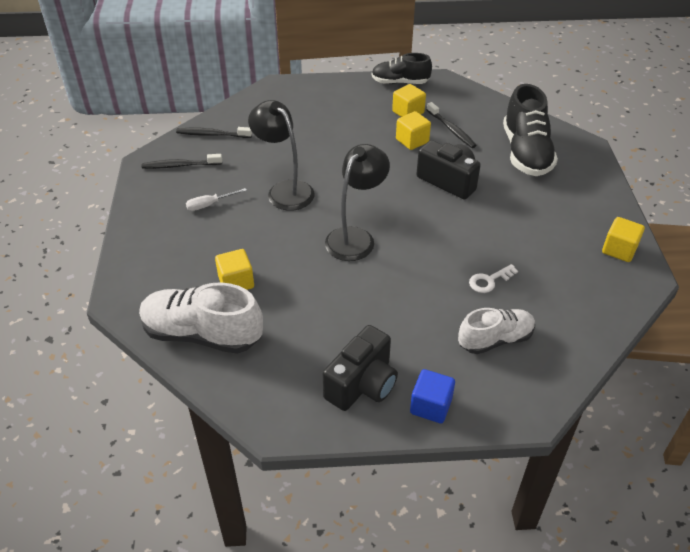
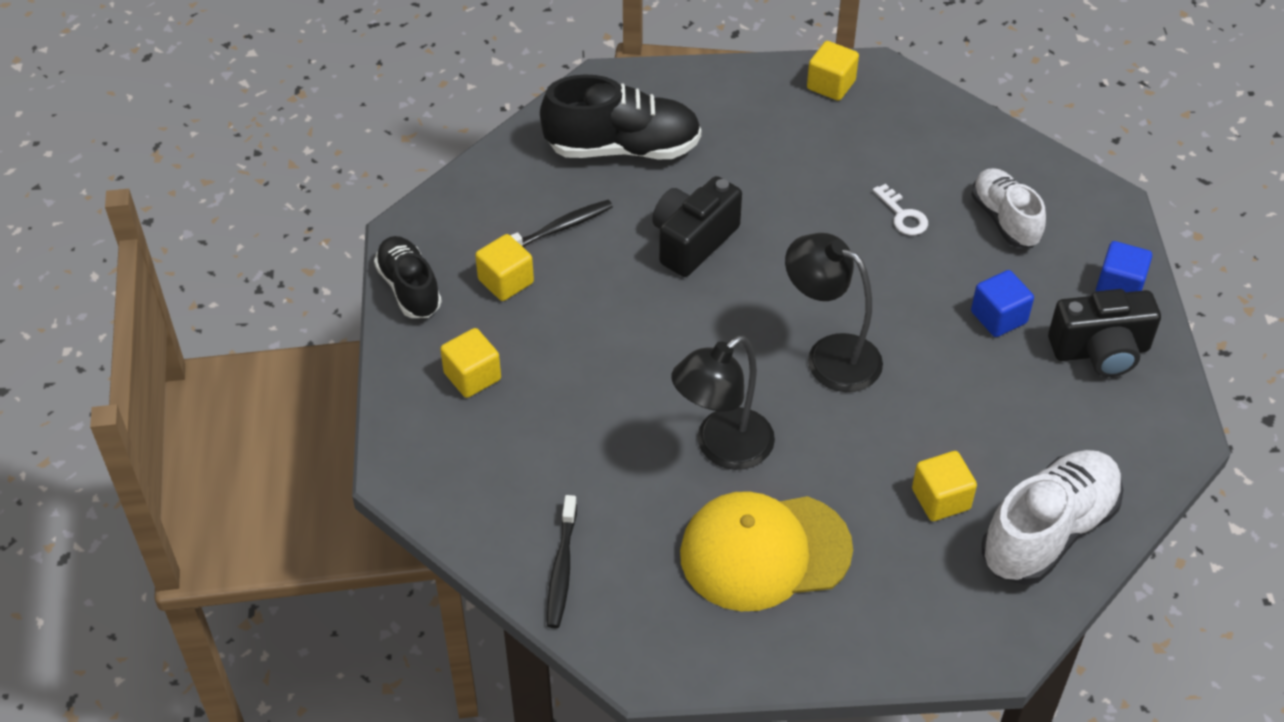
camera: 90 degrees left, 5 degrees up
(180, 165) = (657, 610): black toothbrush -> none
(202, 334) = (1048, 532): white shoe -> white shoe turned 150 degrees counterclockwise
(209, 205) = (764, 552): white screwdriver -> yellow cap
(362, 384) = (1100, 351): black camera -> black camera turned 135 degrees clockwise
(393, 326) = (998, 317): none -> blue cube
(400, 82) = (409, 288): black shoe -> black shoe turned 150 degrees clockwise
(412, 141) = (588, 280): yellow cube -> yellow cube (472, 376)

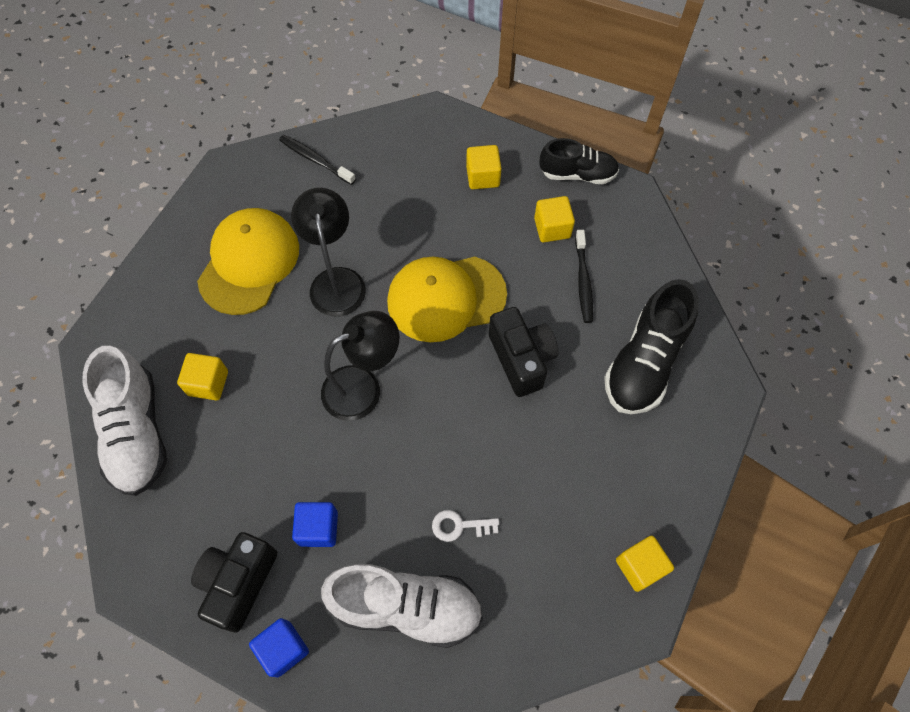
camera: 120 degrees right, 15 degrees up
(668, 335) = (446, 298): none -> yellow cap
(1005, 219) = (407, 607): white shoe -> white shoe, size x1.55

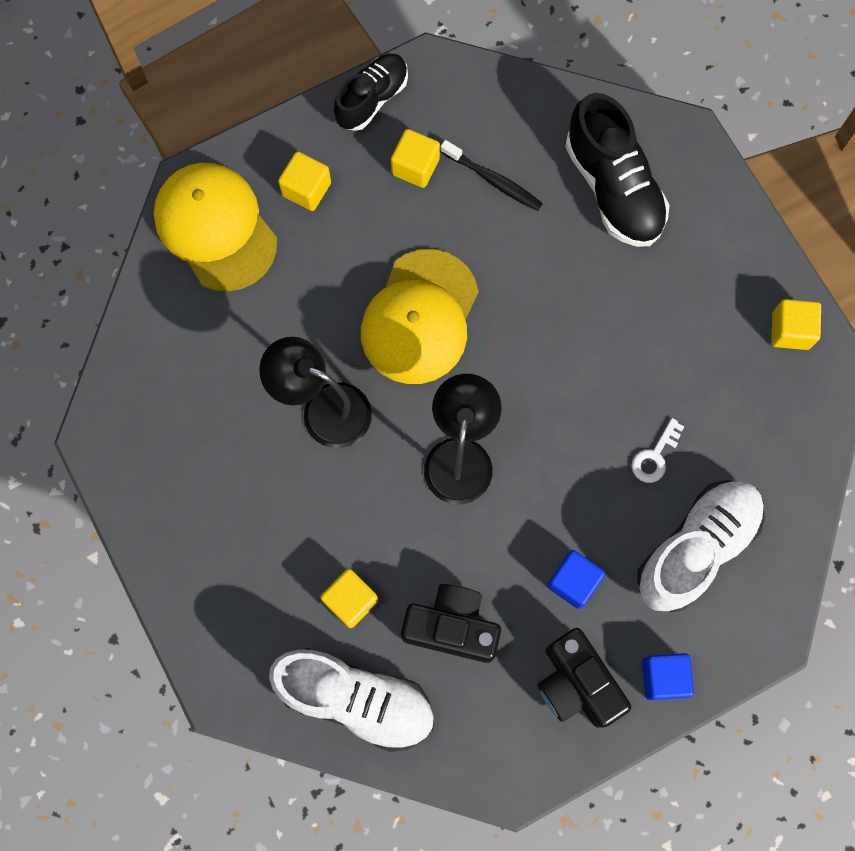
camera: 55 degrees left, 10 degrees up
(249, 262) = (238, 482): yellow cap -> yellow cap (215, 227)
(315, 160) = (157, 340): black toothbrush -> none
(521, 359) = (533, 292): black camera -> black camera (452, 627)

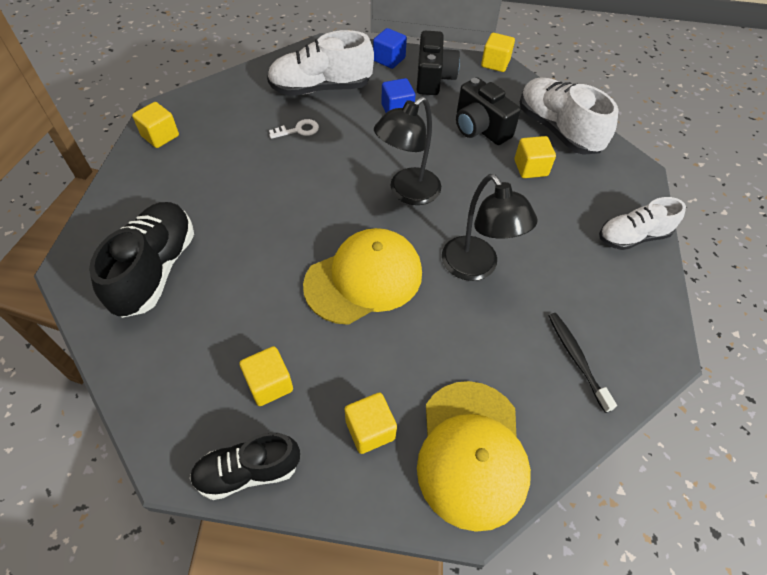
camera: 145 degrees left, 20 degrees down
(185, 572) = (632, 237): none -> white shoe
(493, 180) = (225, 332): black toothbrush -> black toothbrush (576, 359)
(519, 787) = (495, 63): none -> yellow cube

